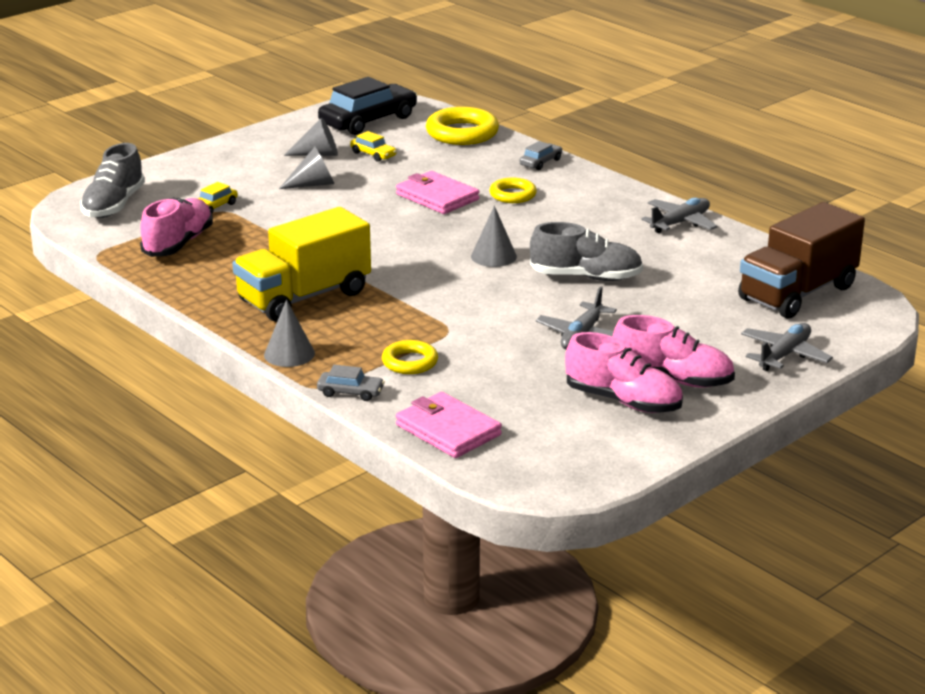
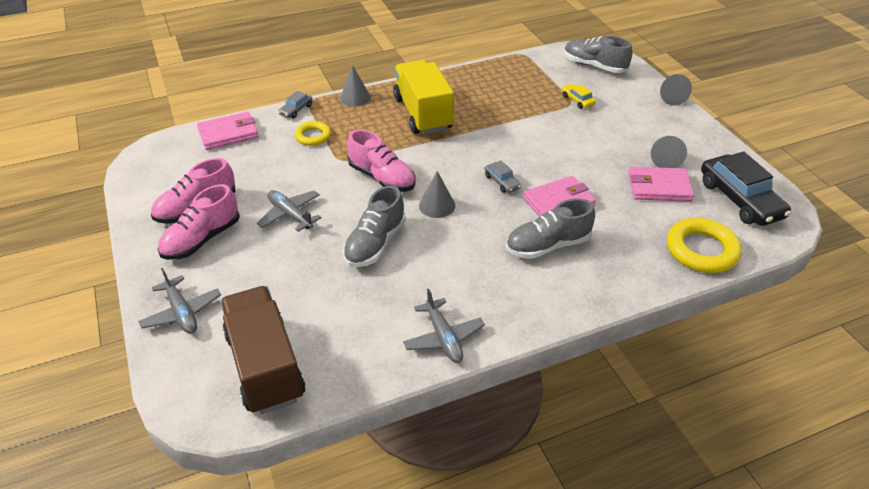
camera: 110 degrees right, 15 degrees up
(178, 243) = (524, 81): pink shoe -> pink shoe (382, 178)
(313, 184) = (604, 147): grey cone -> grey cone (670, 97)
(373, 154) = (659, 187): yellow car -> pink wallet
(512, 195) = (547, 245): yellow ring -> grey shoe
(541, 162) = (616, 283): grey car -> grey car (502, 182)

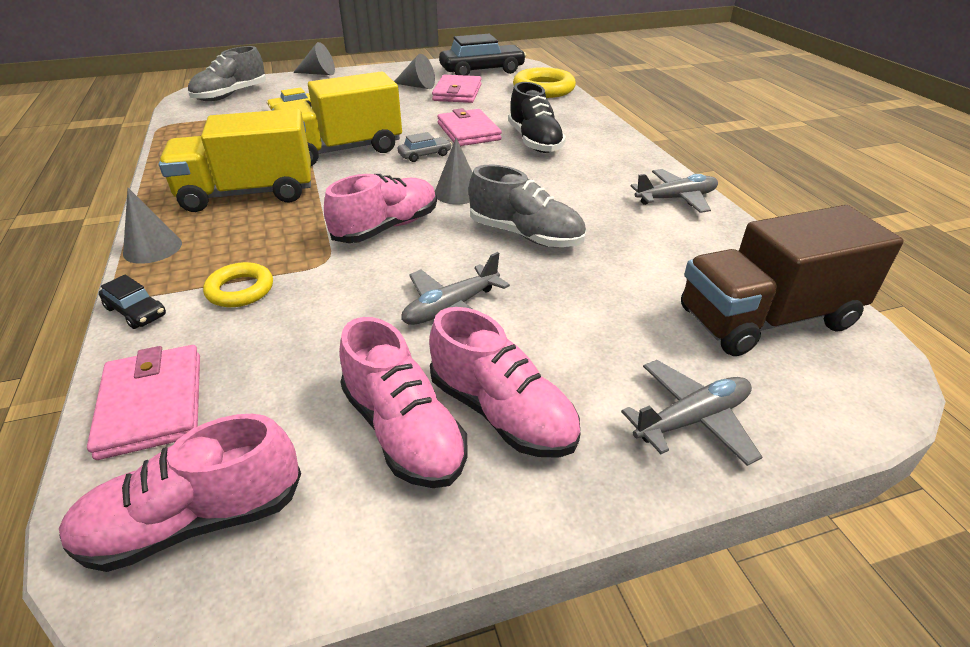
camera: 85 degrees left, 5 degrees down
(163, 161) = (195, 521): none -> pink shoe
(296, 110) = (136, 311): grey car -> black car
(500, 140) = (343, 150): none -> yellow truck
(547, 245) = (534, 142): grey shoe -> black shoe

